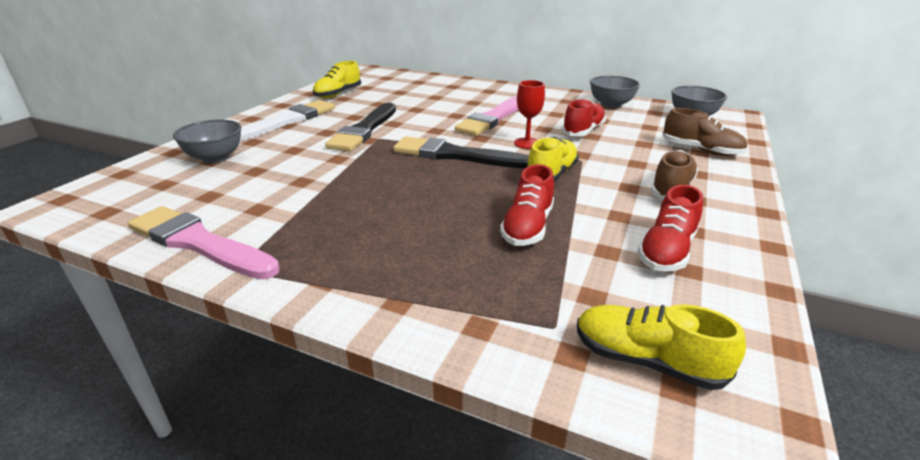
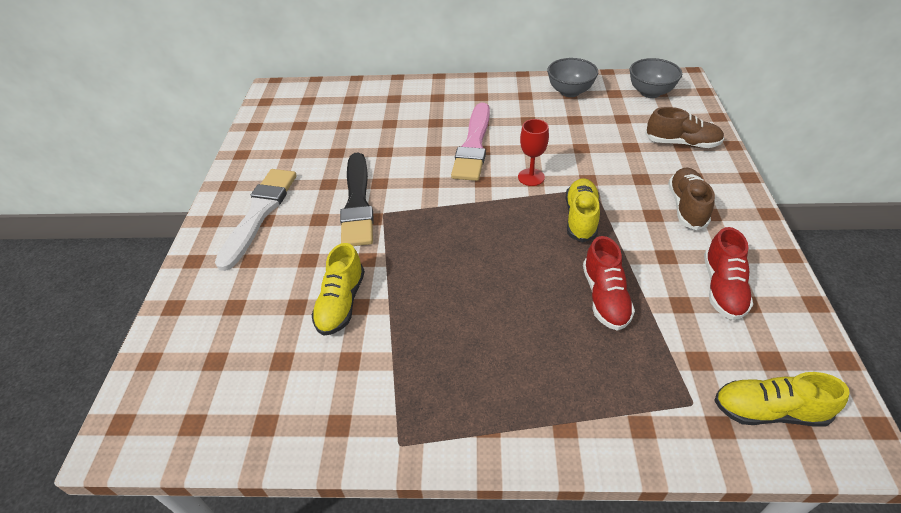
camera: 20 degrees left, 15 degrees up
(199, 243) = (334, 428): pink brush -> none
(215, 158) = (234, 301): grey bowl -> none
(338, 94) = (277, 147): yellow shoe -> yellow shoe (341, 303)
(455, 155) = (478, 217): black brush -> none
(583, 131) = (569, 143): red shoe -> none

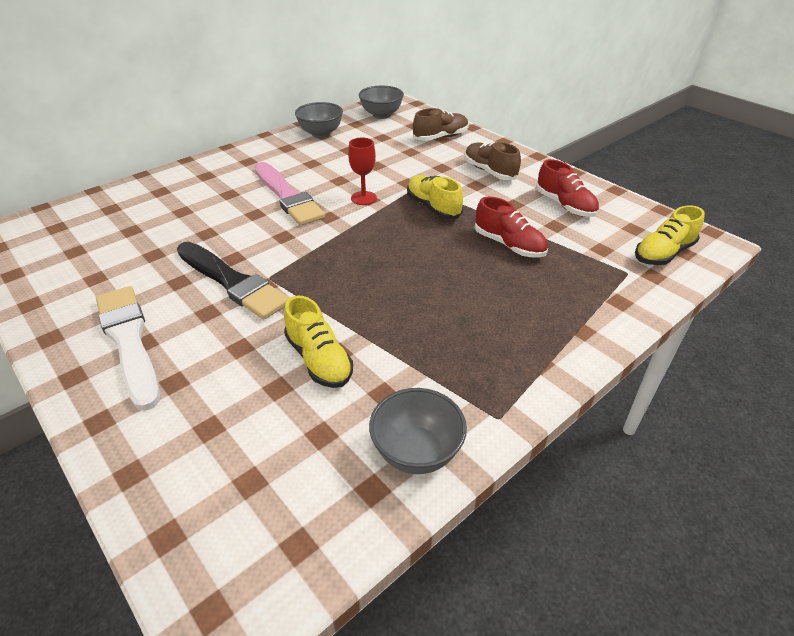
camera: 45 degrees left, 5 degrees down
(318, 422) = (416, 452): none -> grey bowl

